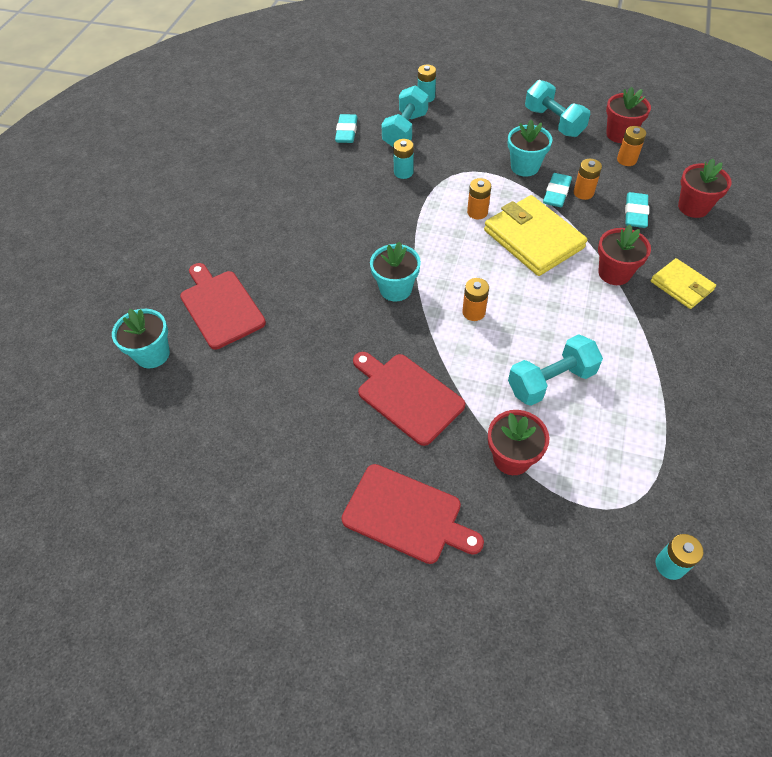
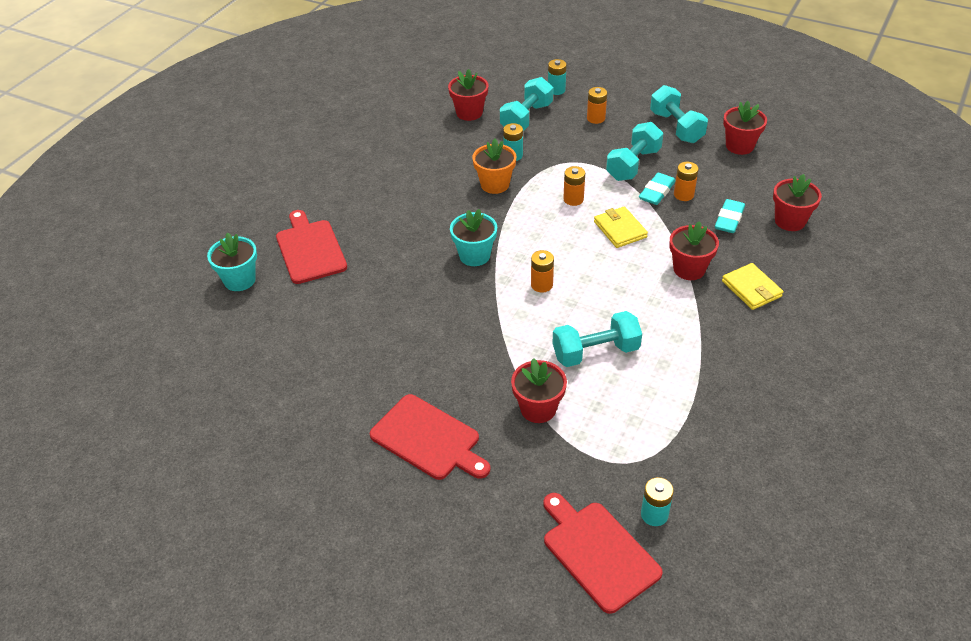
camera: 10 degrees right, 10 degrees down
(346, 132) = (469, 113): turquoise eraser -> red flower pot
(394, 206) = (495, 184): none -> orange flower pot
(407, 396) = (458, 345): red cutting board -> red cutting board (598, 552)
(524, 167) = (633, 164): turquoise flower pot -> turquoise dumbbell
(533, 239) = (620, 229): yellow wallet -> yellow wallet, size x0.57
(626, 160) = (738, 170): orange battery -> orange battery (596, 118)

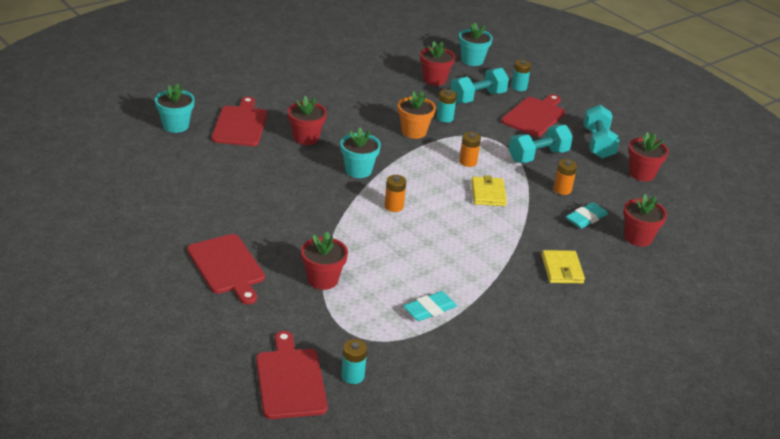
camera: 20 degrees right, 10 degrees down
(489, 75) = (472, 60): none -> turquoise flower pot
(595, 352) = (397, 262): turquoise dumbbell -> none
(596, 118) = (535, 116): orange battery -> red cutting board
(657, 192) = (541, 180): turquoise eraser -> turquoise eraser (430, 309)
(689, 269) = (521, 238): red flower pot -> red flower pot (306, 138)

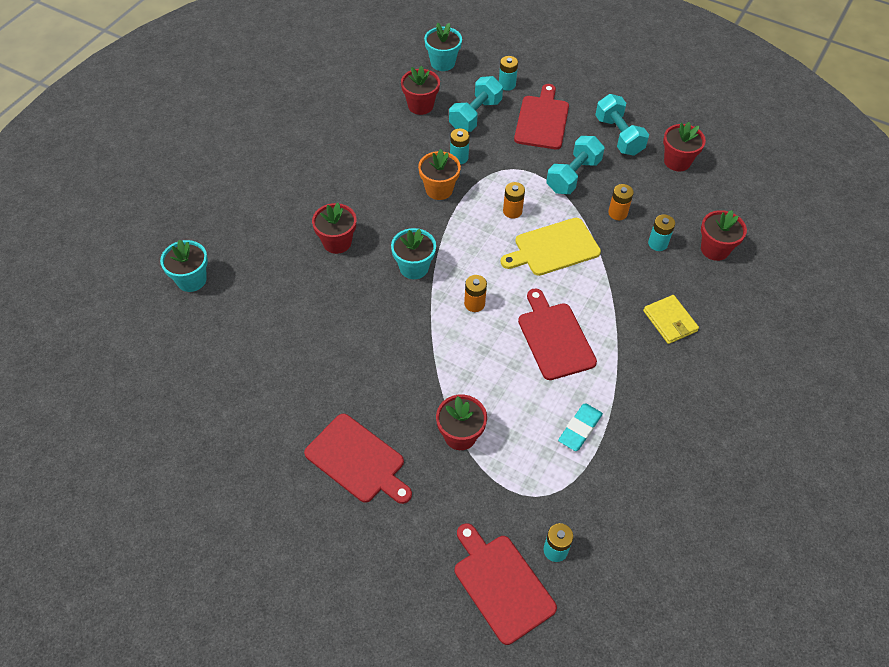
camera: 20 degrees left, 20 degrees up
(240, 124) = (259, 250): red cutting board -> red cutting board (555, 338)
(488, 194) = (553, 248): yellow wallet -> yellow cutting board
(586, 218) = (657, 243): turquoise eraser -> turquoise battery

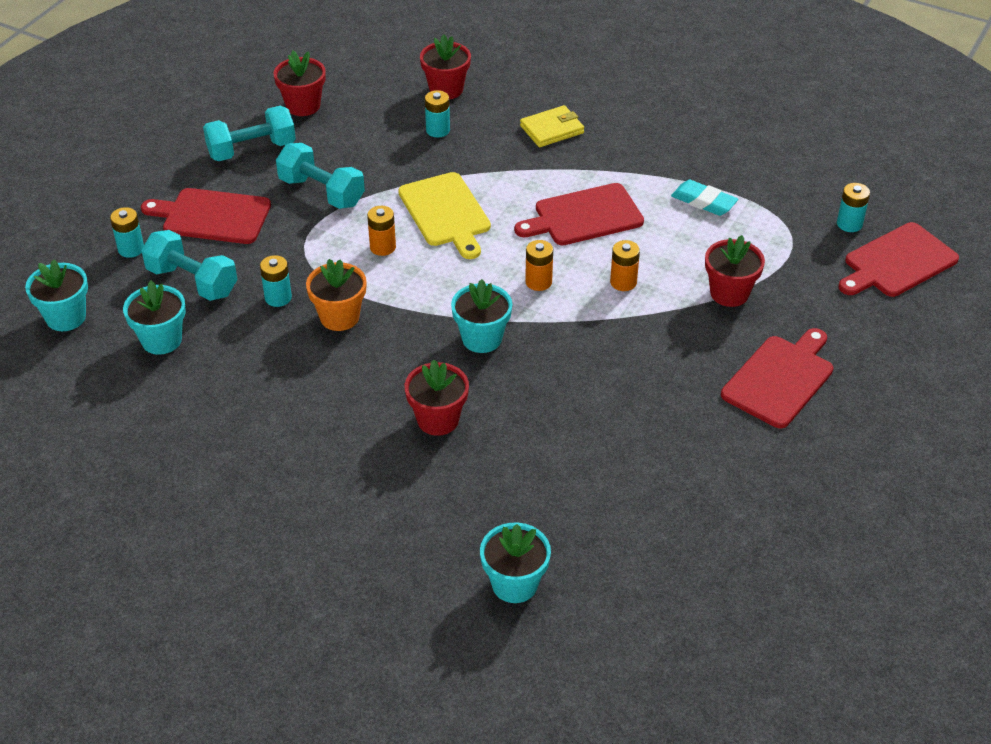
camera: 90 degrees left, 10 degrees down
(420, 105) = (161, 340): red flower pot -> turquoise flower pot
(617, 213) = (388, 158): orange battery -> orange battery (623, 282)

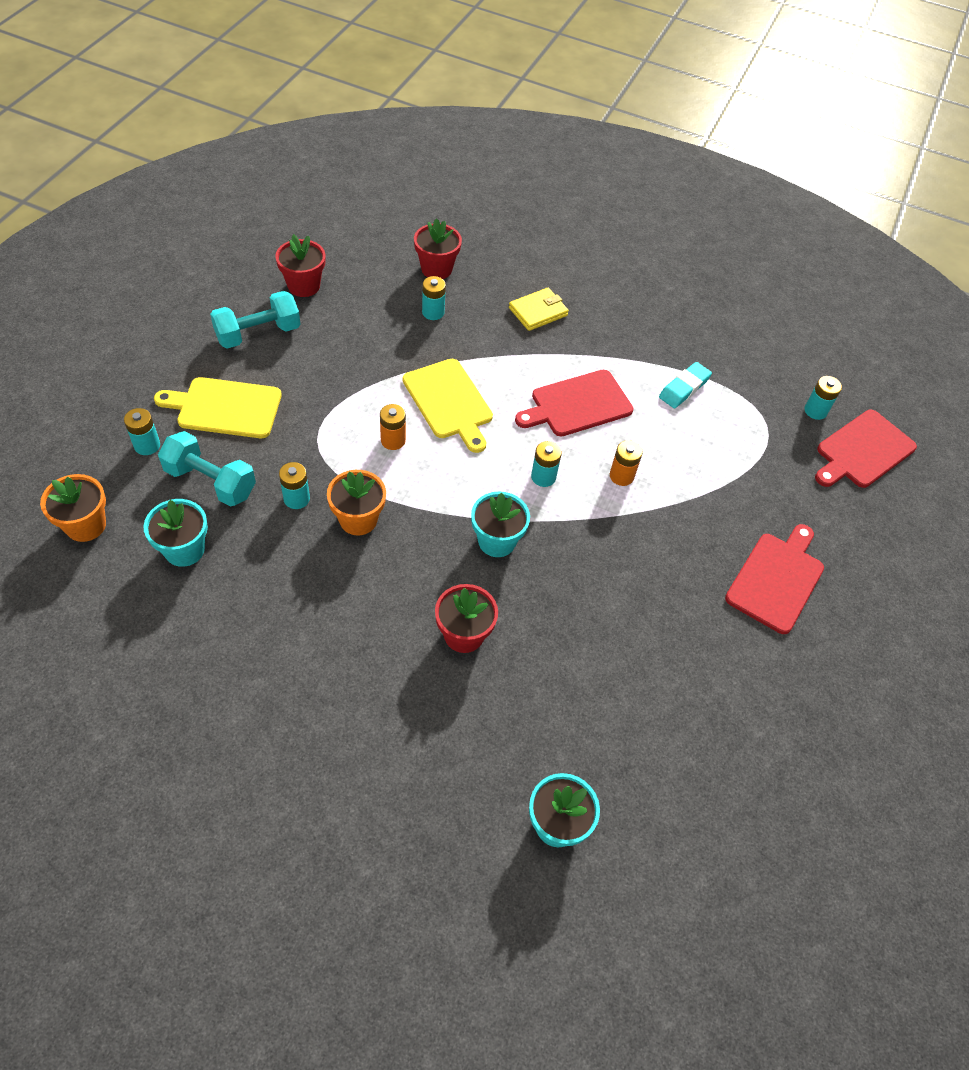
camera: 10 degrees left, 10 degrees up
(66, 317) = (86, 525): turquoise flower pot -> orange flower pot
(212, 216) = (225, 407): red cutting board -> yellow cutting board
(321, 192) = (329, 380): turquoise dumbbell -> none
(538, 282) = (543, 477): orange battery -> turquoise battery
(704, 202) = (684, 388): turquoise eraser -> turquoise eraser turned 75 degrees counterclockwise
(729, 293) = (719, 486): red flower pot -> none

